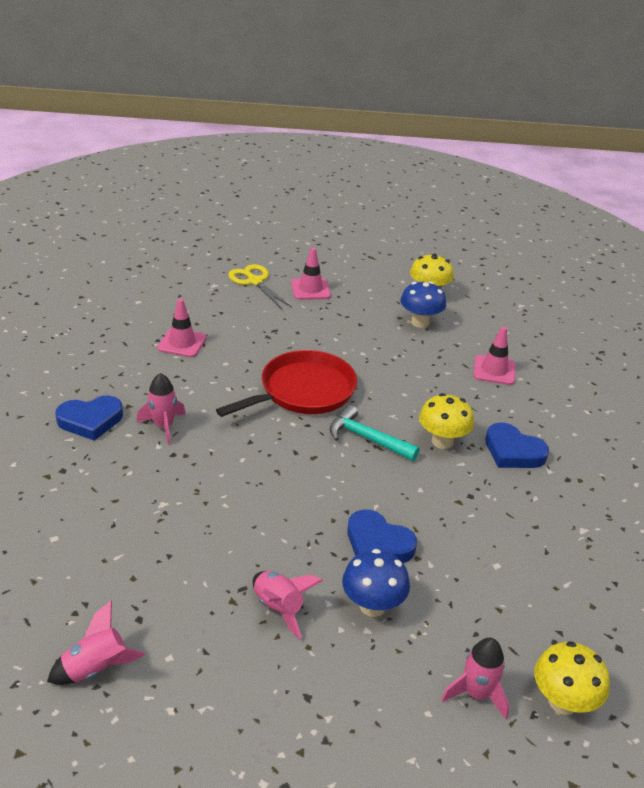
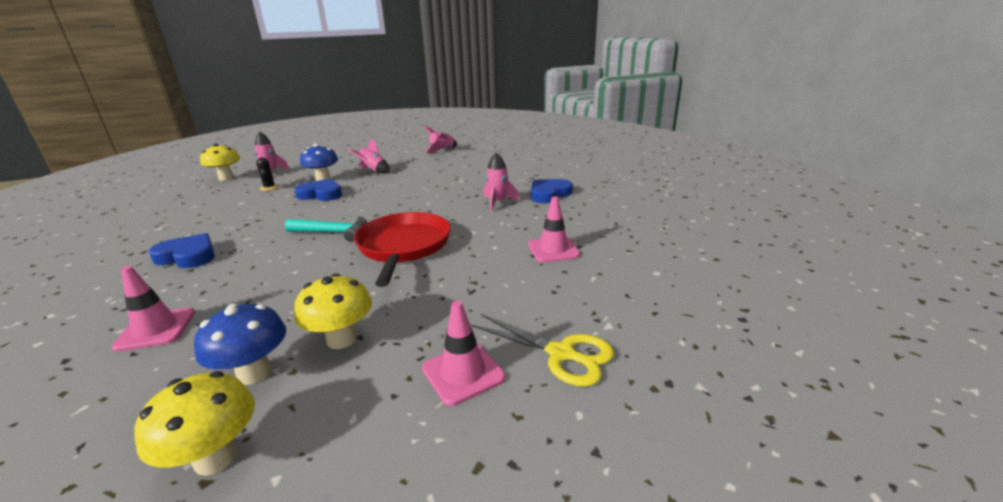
camera: 160 degrees right, 10 degrees down
(303, 391) = (403, 246): red pan -> red pan turned 150 degrees clockwise
(442, 441) = (260, 246): yellow mushroom -> yellow mushroom (341, 339)
(463, 608) = (269, 188): none -> black cactus

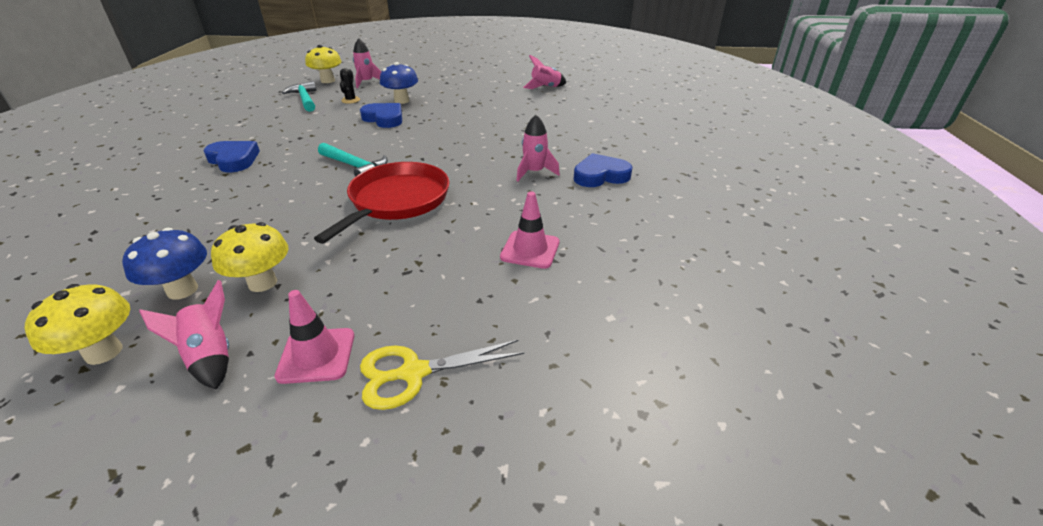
camera: 25 degrees right, 10 degrees up
(156, 329) = (159, 225): pink traffic cone -> none
(217, 195) = (305, 99): none -> turquoise hammer
(373, 171) = (454, 100): pink rocket -> pink rocket (210, 357)
(561, 354) = (413, 373): yellow scissors -> yellow scissors turned 105 degrees clockwise

